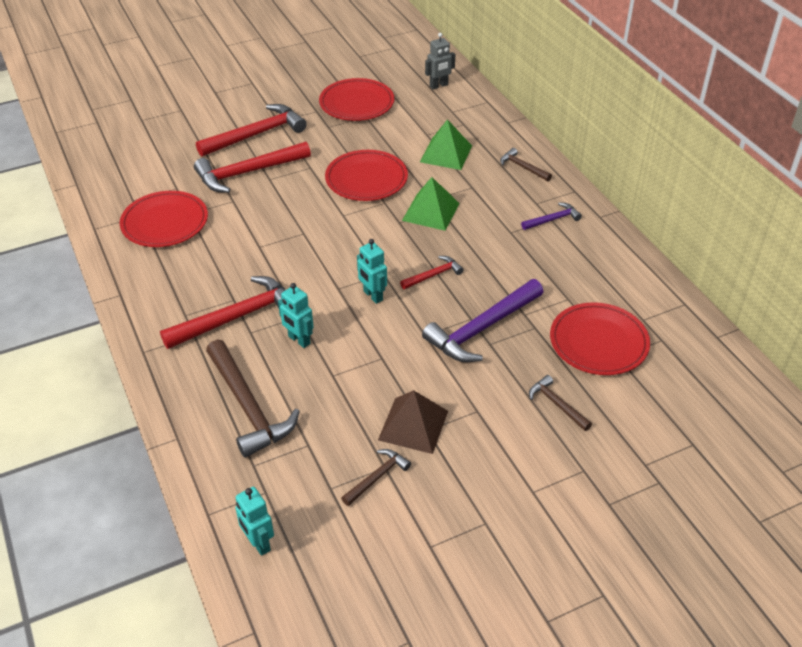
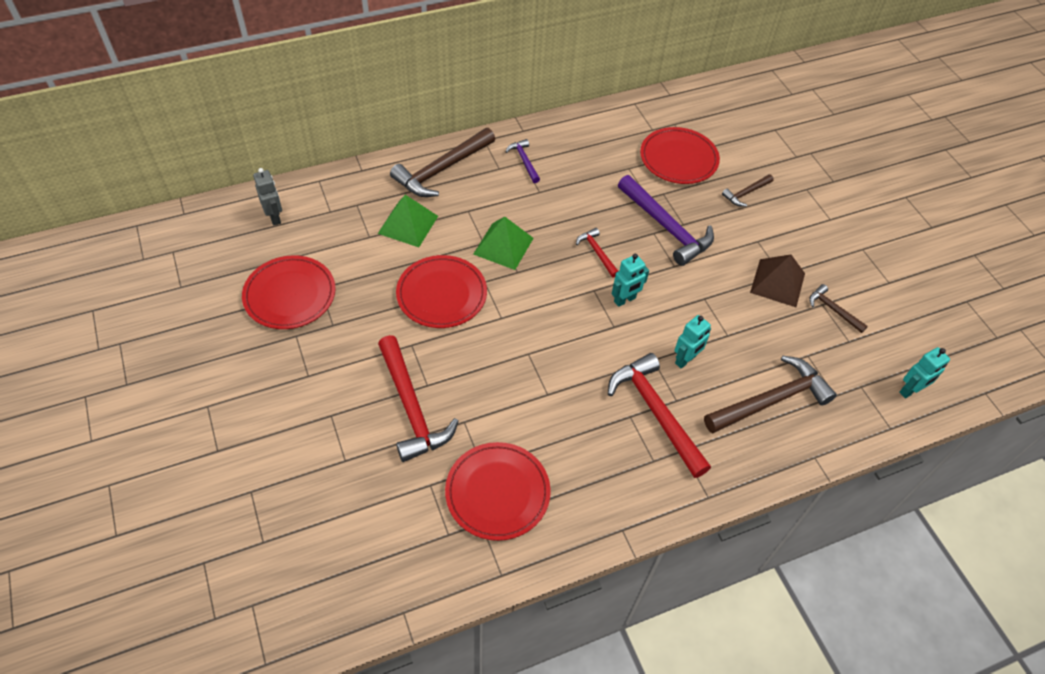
camera: 90 degrees left, 10 degrees up
(256, 134) = (333, 399): red hammer -> none
(522, 167) = (441, 169): brown hammer -> brown hammer, size x1.99

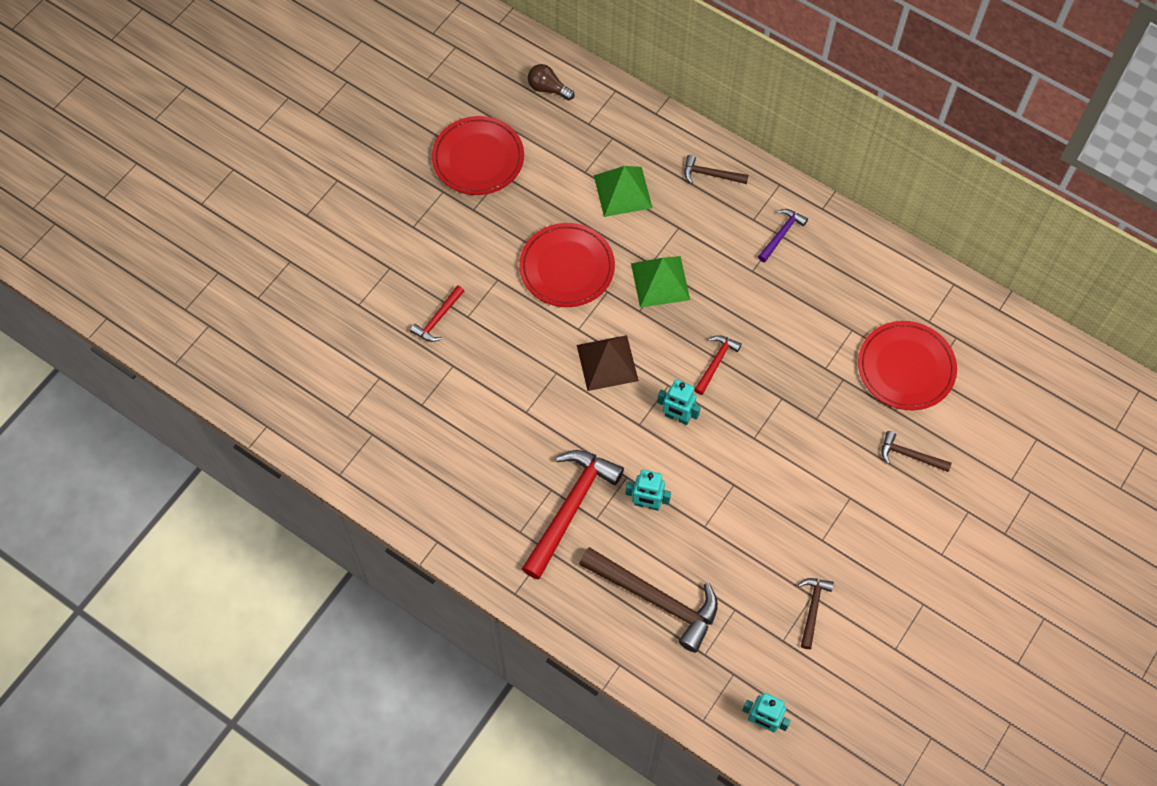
camera: 60 degrees right, 10 degrees up
(275, 217) = (548, 88): grey robot -> brown light bulb
(411, 407) = (438, 319): red hammer -> red hammer, size x0.50
(441, 169) = (710, 174): brown hammer -> brown hammer, size x0.50
(497, 492) = (406, 430): red plate -> none
(666, 227) = (798, 405): purple hammer -> none
(777, 283) = (807, 541): brown pyramid -> brown pyramid (607, 362)

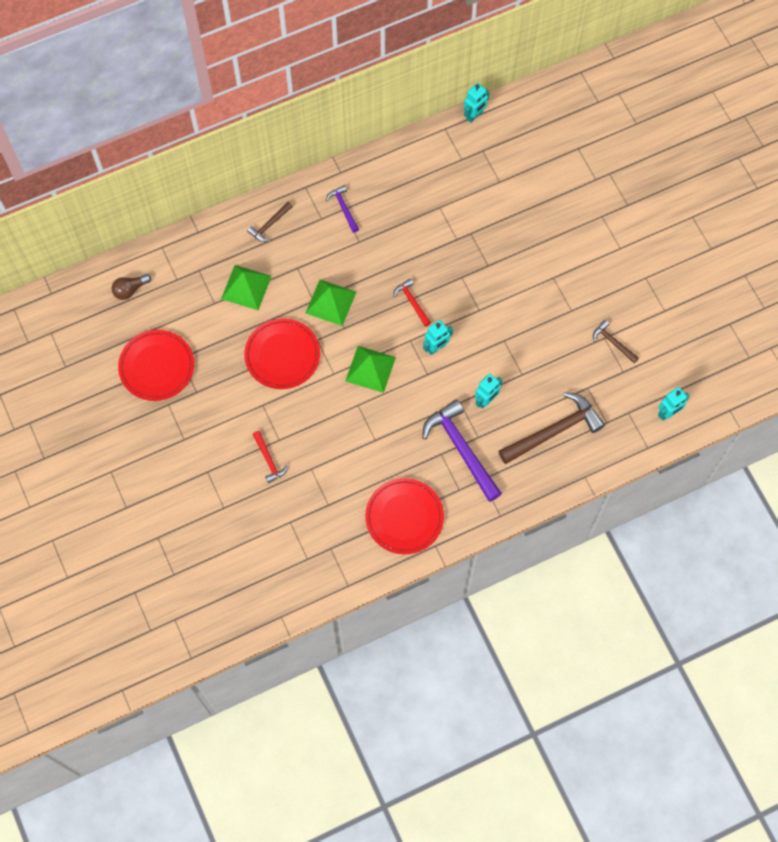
camera: 60 degrees left, 5 degrees up
(570, 508) = (461, 449): red hammer -> purple hammer
(607, 362) = (370, 369): brown pyramid -> green pyramid
(906, 368) = (485, 192): red plate -> red plate (404, 517)
(910, 455) = (546, 226): brown hammer -> none
(993, 306) = (474, 115): none -> turquoise robot

